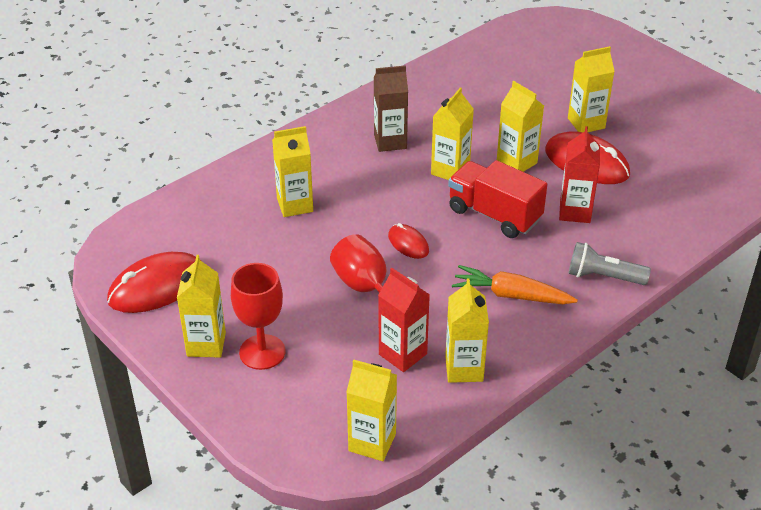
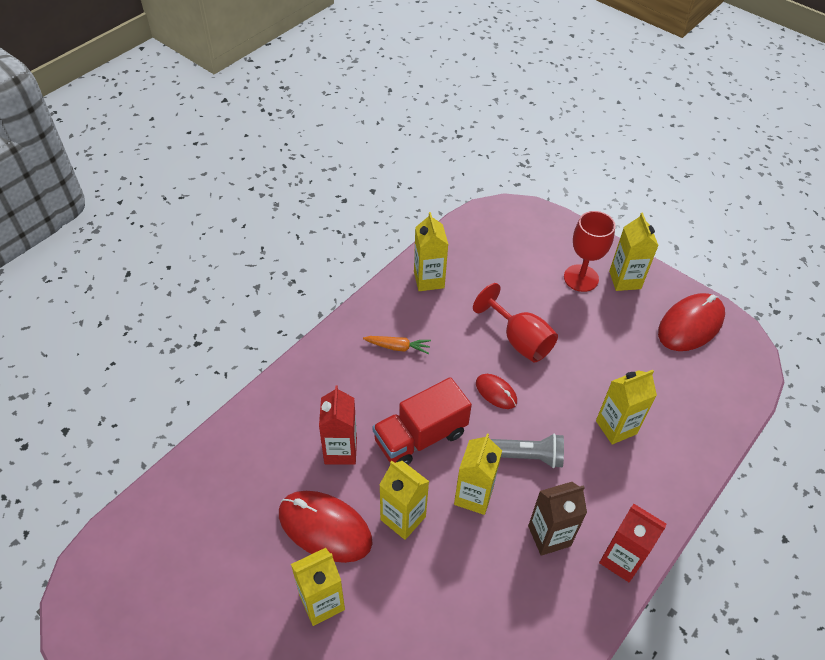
camera: 170 degrees right, 10 degrees up
(372, 442) = (482, 224): yellow carton -> none
(402, 354) = (476, 287): red carton -> red carton (621, 559)
(494, 215) = (420, 437): red truck -> red truck turned 120 degrees clockwise
(511, 295) = (398, 347): orange carrot -> orange carrot, size x0.64
(603, 276) = (318, 374): grey flashlight -> grey flashlight (528, 456)

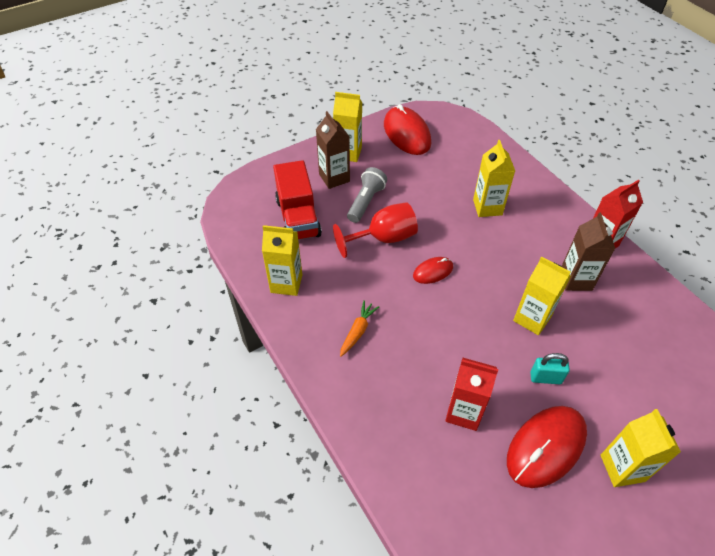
camera: 70 degrees left, 0 degrees up
(403, 518) = (545, 378): yellow carton -> turquoise padlock
(420, 437) = (464, 341): red truck -> red truck (298, 218)
(528, 456) = (502, 270): grey flashlight -> grey flashlight (366, 202)
(581, 278) = (334, 178): red goblet -> brown carton

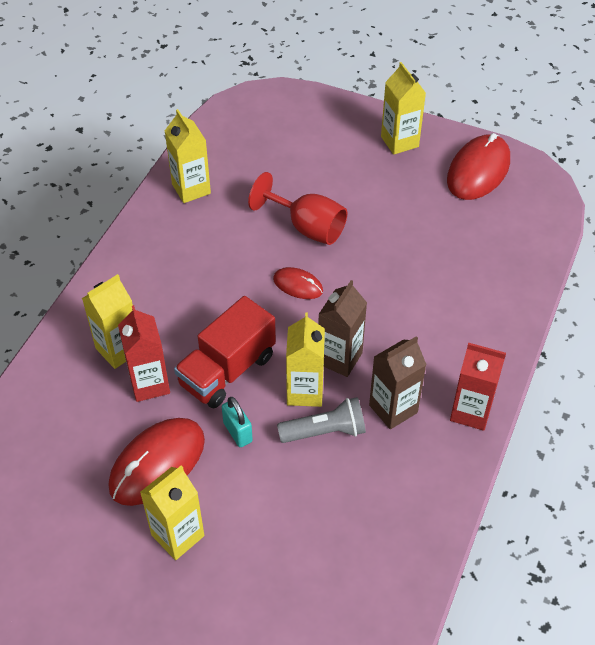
camera: 55 degrees right, 0 degrees up
(298, 218) = (276, 153): red truck -> red truck (227, 370)
(334, 178) = (353, 150): brown carton -> brown carton (340, 358)
(358, 331) = (179, 265): orange carrot -> none
(366, 202) = (343, 190): grey flashlight -> grey flashlight (325, 431)
(487, 207) = (431, 288): yellow carton -> yellow carton (118, 349)
(546, 447) = (157, 463): red mouse -> red mouse turned 60 degrees counterclockwise

